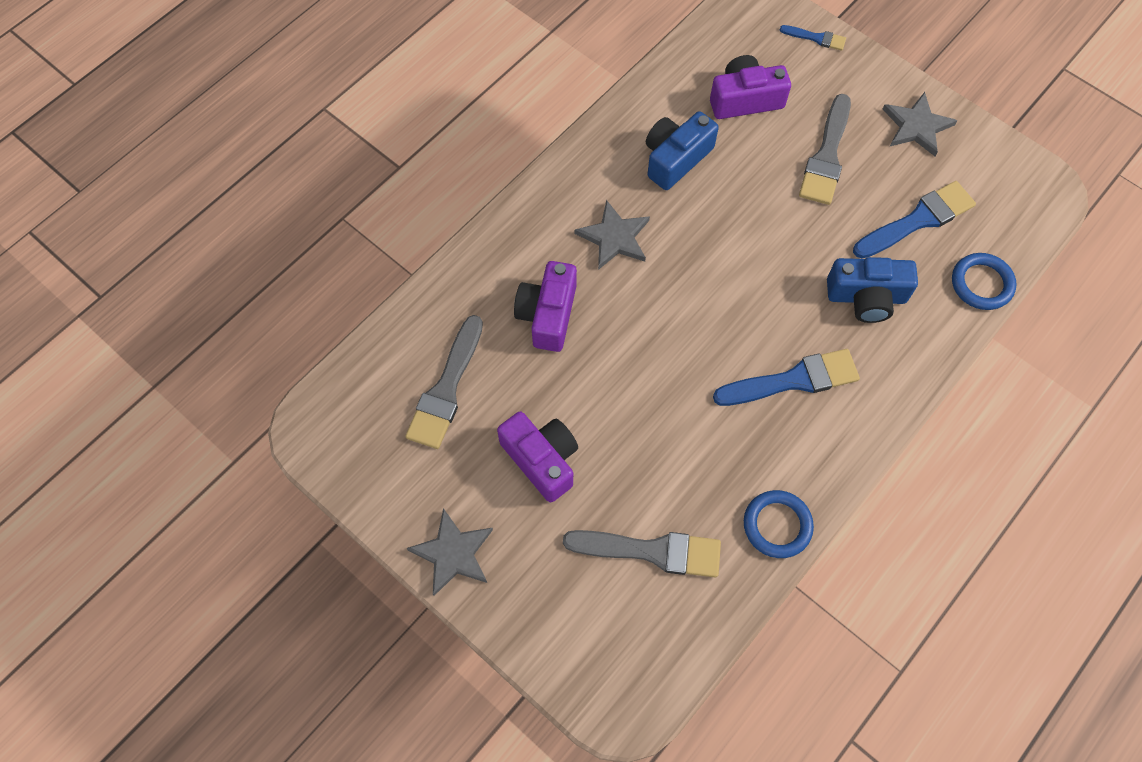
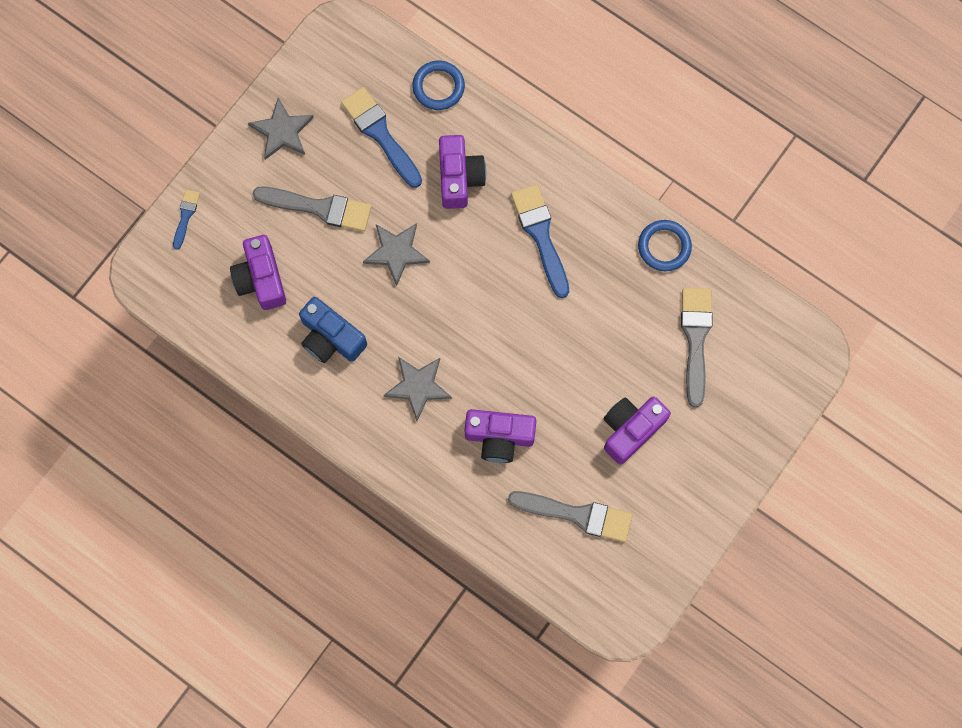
camera: 95 degrees left, 10 degrees up
(453, 553) = (716, 491): grey star -> grey star (396, 252)
(866, 297) = (459, 177): blue camera -> purple camera

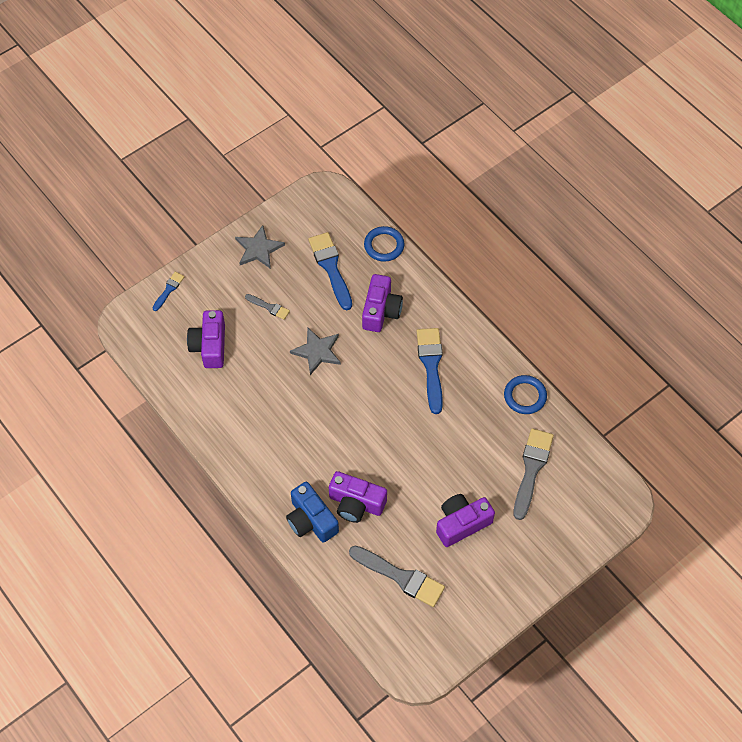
camera: 15 degrees right, 15 degrees down
(319, 208) = (269, 307): grey brush -> grey brush, size x0.52
(331, 338) = (249, 400): blue camera -> blue camera (311, 520)
(418, 386) = (304, 451): grey star -> none

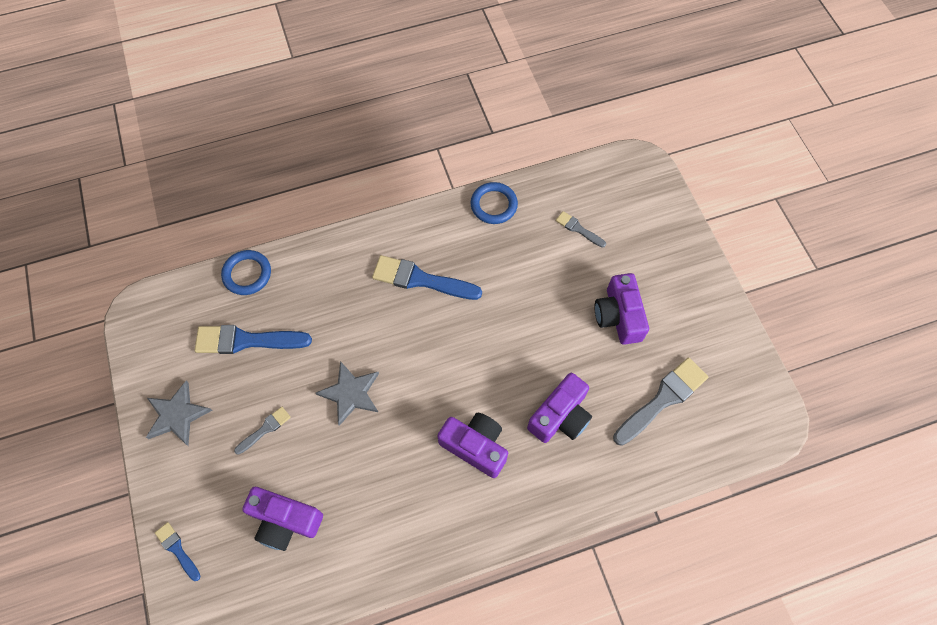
camera: 70 degrees left, 5 degrees up
(311, 520) = (565, 473): blue camera -> none
(381, 311) = (329, 306): purple camera -> purple camera (475, 446)
(531, 469) = (578, 229): grey brush -> grey brush, size x0.52

